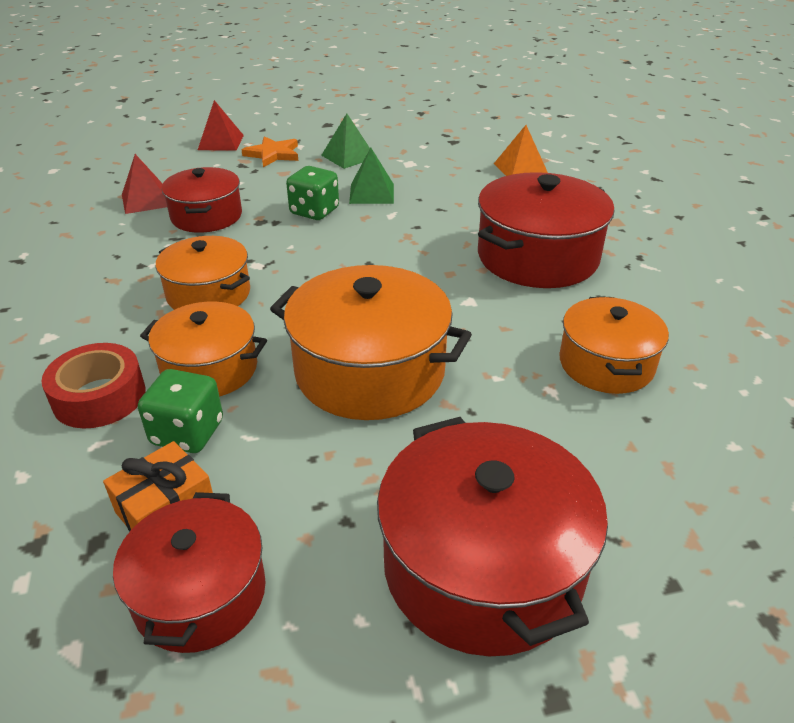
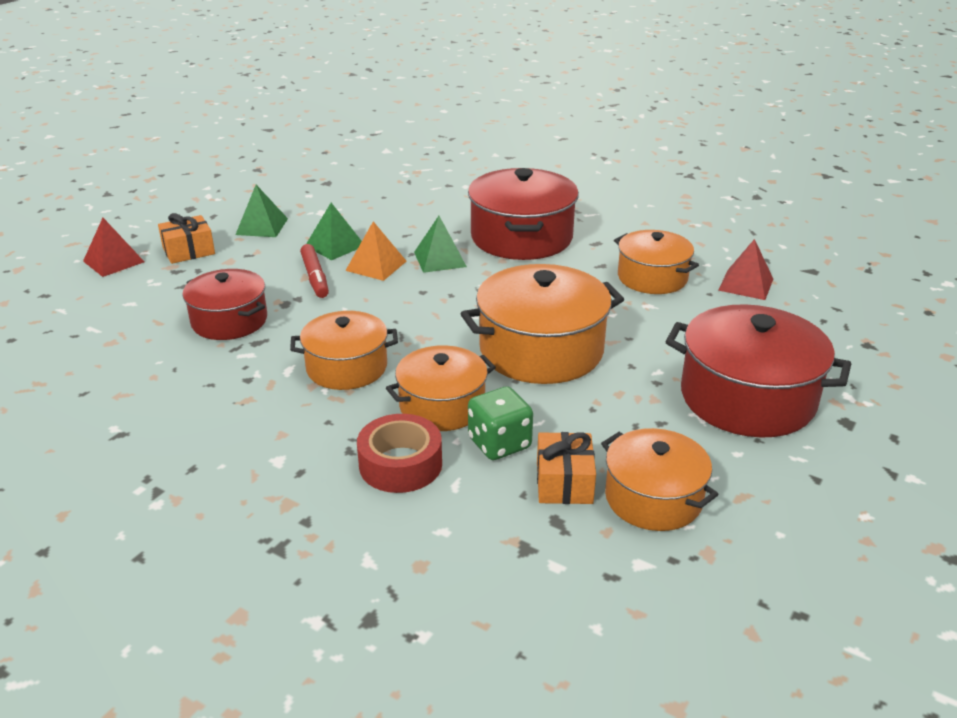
camera: 45 degrees left, 5 degrees down
(146, 200) = (143, 335): red pyramid -> red pyramid (746, 284)
(200, 594) = (653, 498): red pot -> orange pot
(273, 154) = (189, 251): orange star -> orange gift
(314, 211) = (315, 277): green dice -> red marker
(430, 242) = (440, 259): none -> green pyramid
(520, 169) = (412, 184): orange pyramid -> orange pyramid (376, 265)

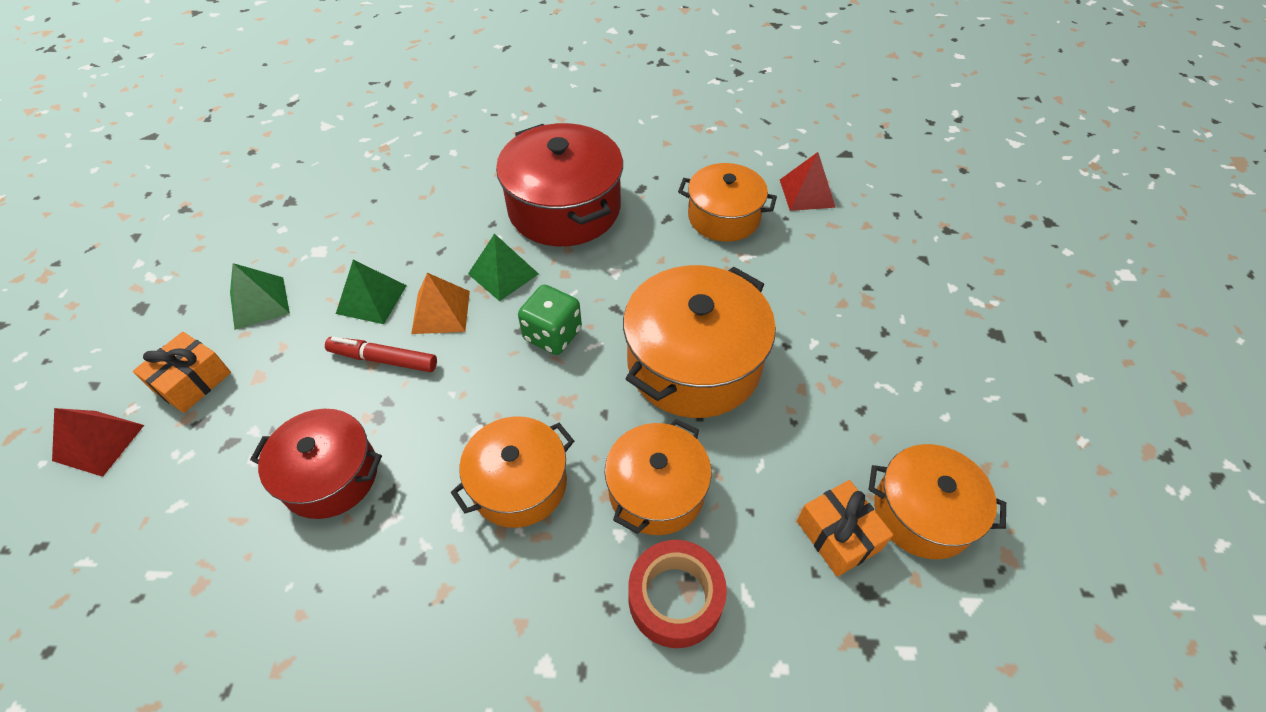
camera: 30 degrees left, 20 degrees up
(315, 277) = (384, 359): red marker -> red marker turned 150 degrees clockwise
(499, 443) = (746, 515): green dice -> green dice (552, 335)
(747, 398) = (906, 341): red pot -> none

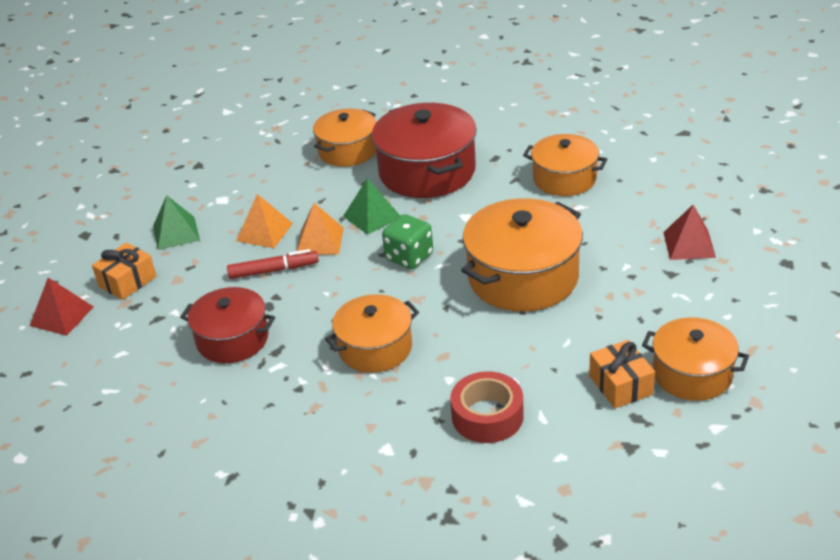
camera: 10 degrees right, 15 degrees down
(371, 299) = (264, 232): green pyramid -> orange pyramid
(384, 359) = (273, 270): red marker -> red marker turned 150 degrees clockwise
(656, 490) = (481, 355): orange pot -> orange pot (348, 151)
(807, 193) = (642, 162): red pyramid -> red pyramid (689, 244)

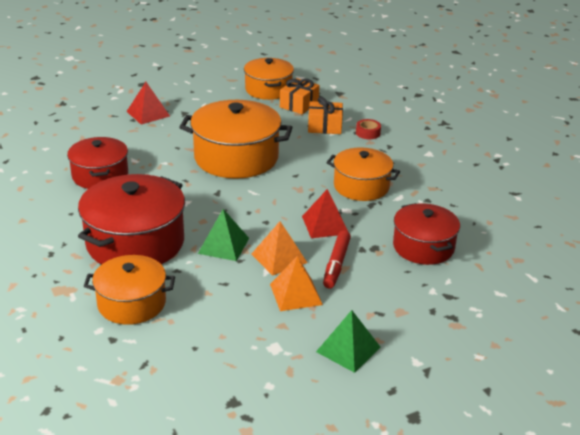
camera: 130 degrees left, 5 degrees down
(61, 316) = (511, 353): red pyramid -> red pyramid (325, 225)
(127, 281) = (434, 340): orange gift -> orange gift (324, 126)
(273, 270) = (336, 264): red marker -> red marker turned 120 degrees counterclockwise
(409, 257) = (258, 208): green dice -> none
(487, 416) = (368, 133): red tape -> red tape, size x0.54
(564, 179) = (100, 175): orange pot -> red pot

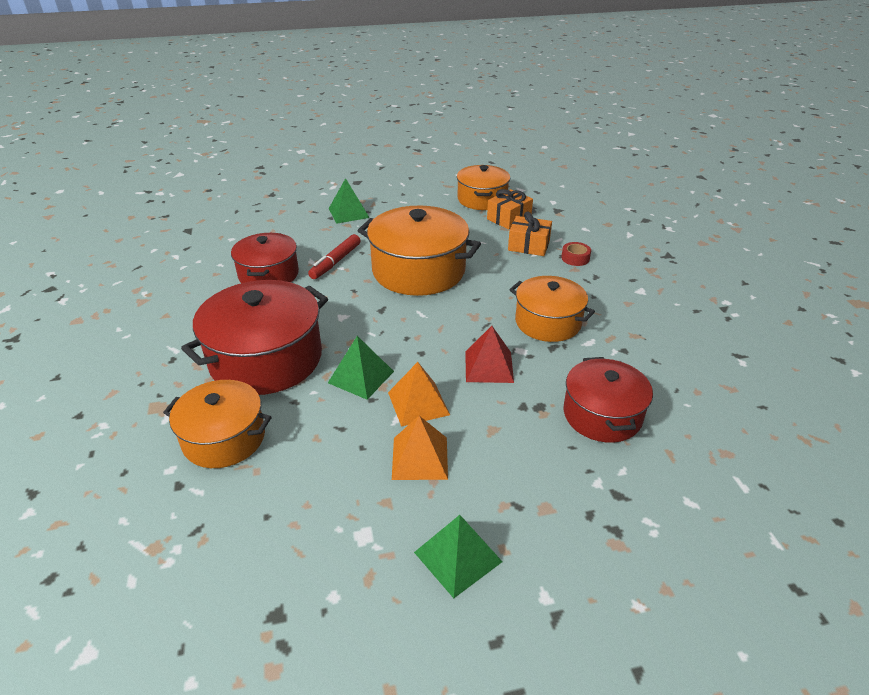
camera: 15 degrees right, 5 degrees up
(148, 113) = (348, 213): red pyramid -> green pyramid
(336, 264) = (484, 423): red marker -> red marker (335, 262)

